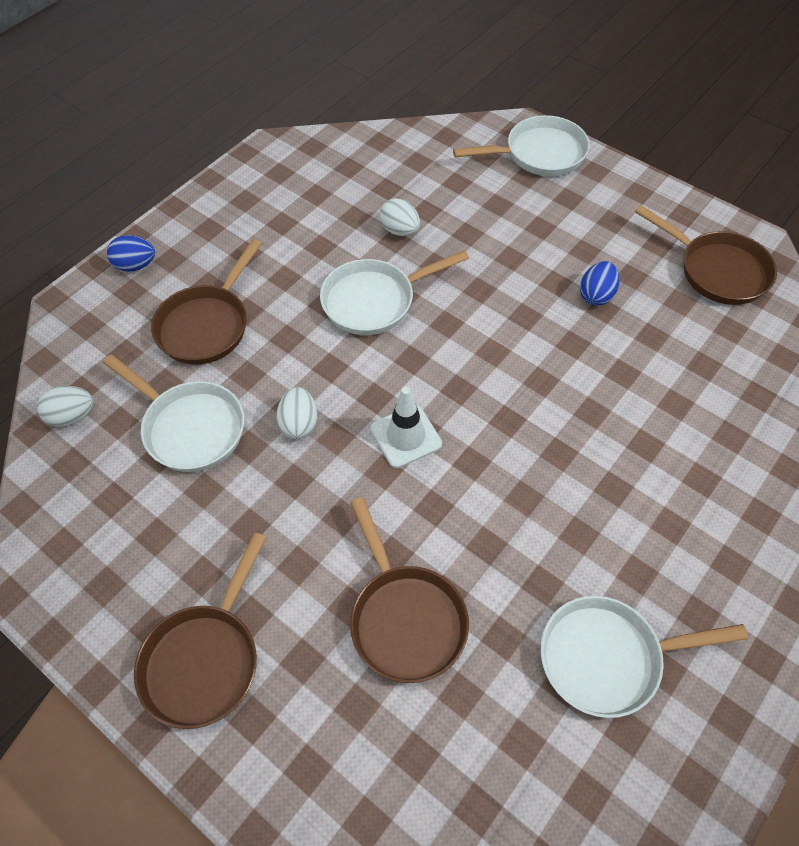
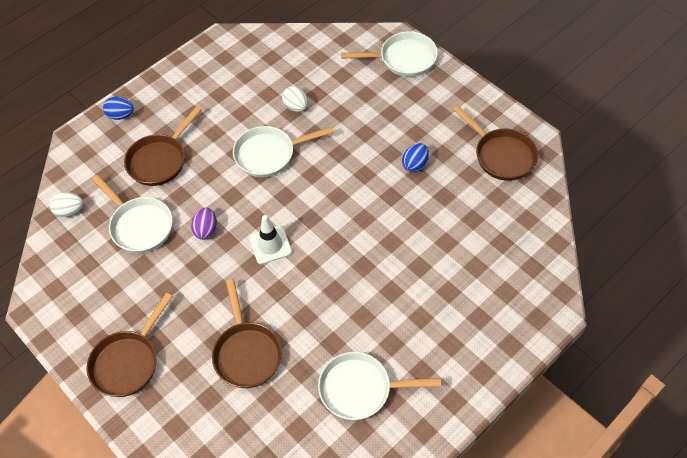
camera: 10 degrees right, 0 degrees up
(299, 424) = (206, 230): white egg -> purple egg

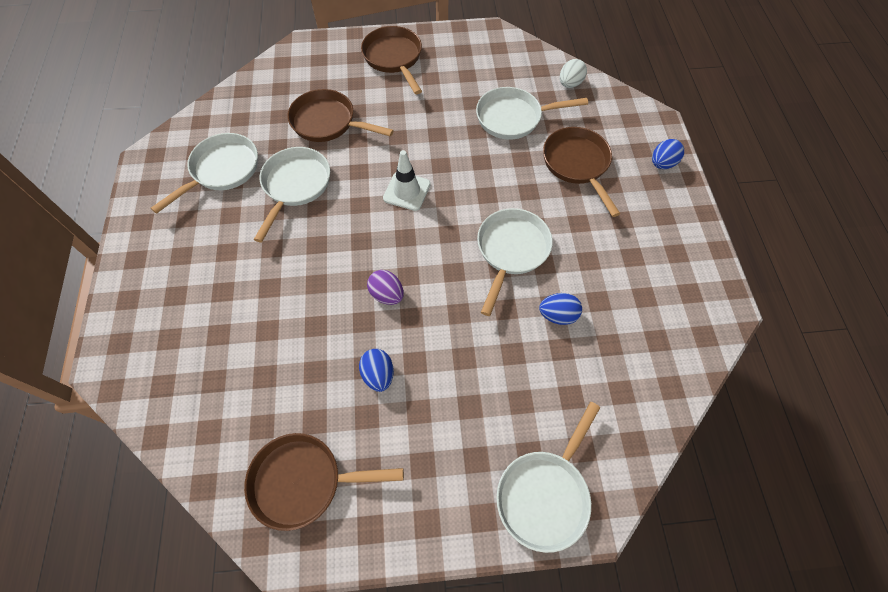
camera: 125 degrees right, 5 degrees up
(206, 230) = (466, 157): purple egg -> purple egg (387, 294)
(296, 107) = (558, 315): white egg -> blue egg
(328, 322) = (295, 186): none -> white pan

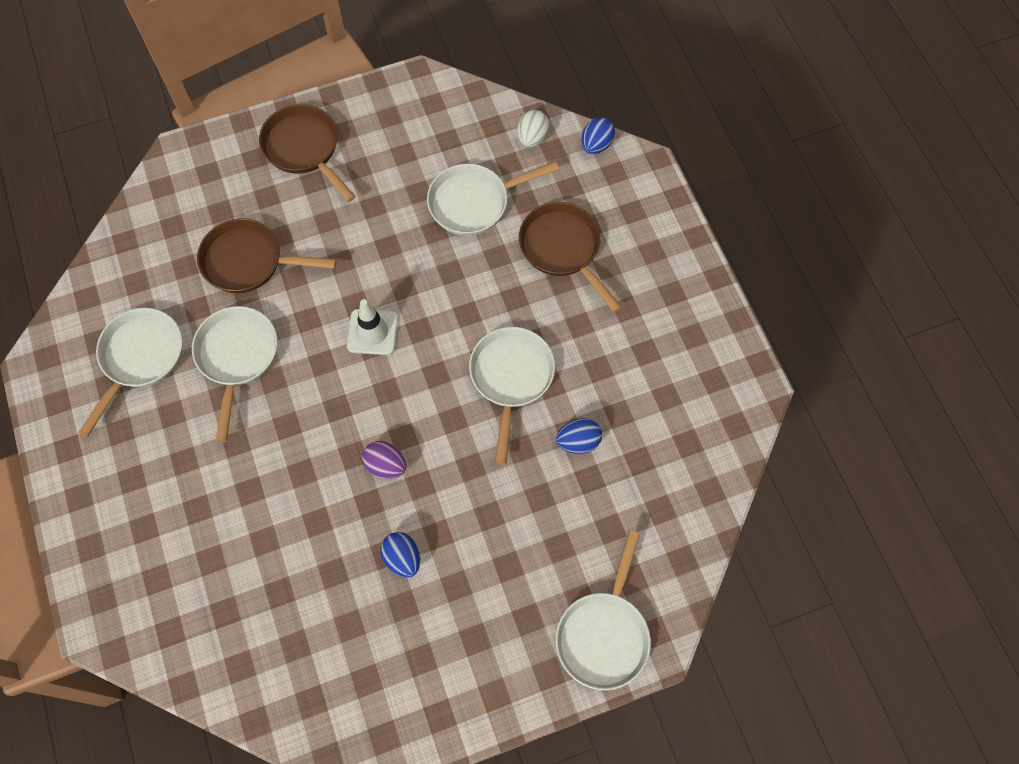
camera: 15 degrees left, 5 degrees up
(303, 481) = (357, 689): brown pan -> none
(662, 164) = (659, 225): blue egg -> blue egg (596, 145)

